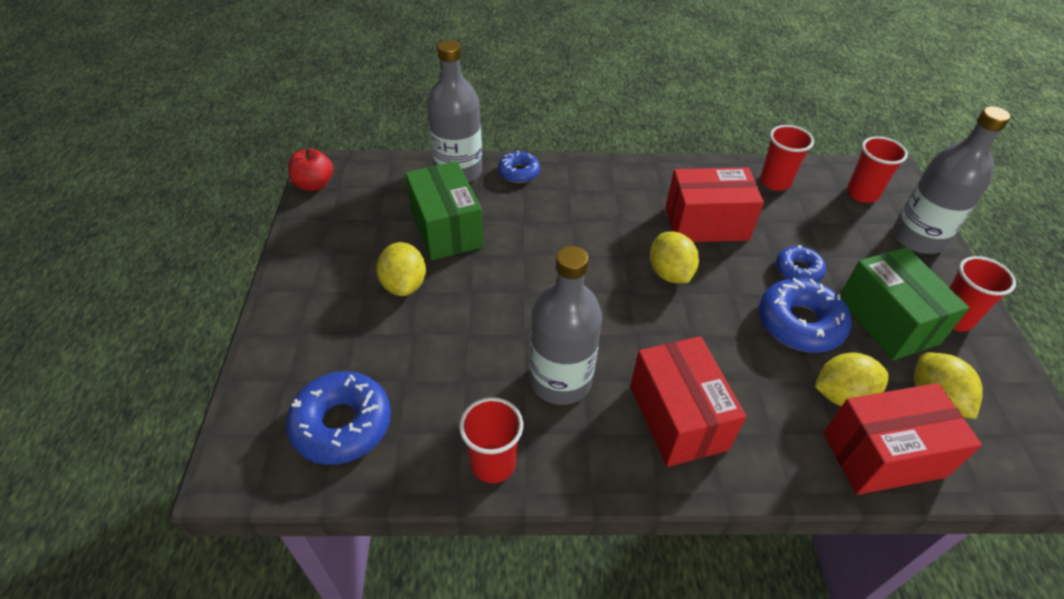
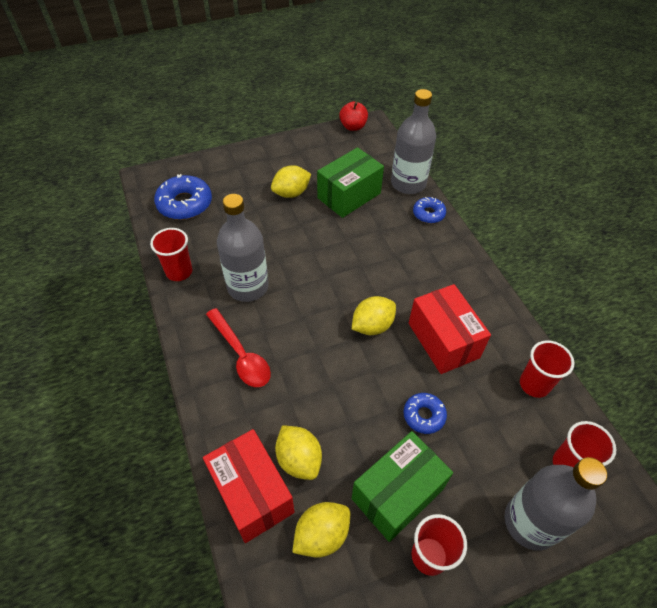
camera: 70 degrees right, 5 degrees up
(678, 417) = (241, 355): red box -> red spoon
(799, 323) = (361, 422): blue donut -> none

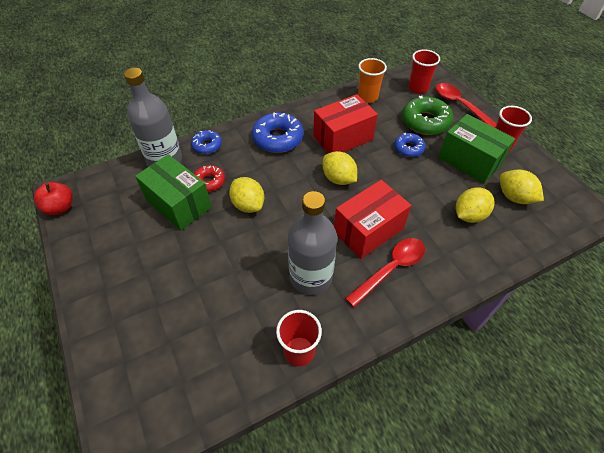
camera: 95 degrees left, 0 degrees up
(185, 204) = (183, 374): blue donut -> blue donut (278, 138)
(252, 493) = (506, 241): red box -> red box (368, 230)
(291, 193) = (171, 255): yellow lemon -> yellow lemon (248, 205)
(375, 216) = (209, 182): none -> red donut
(483, 453) = (425, 122): none -> green donut
(530, 522) = (459, 105): grey bottle -> red spoon
(534, 384) = (367, 97): red cup -> orange cup

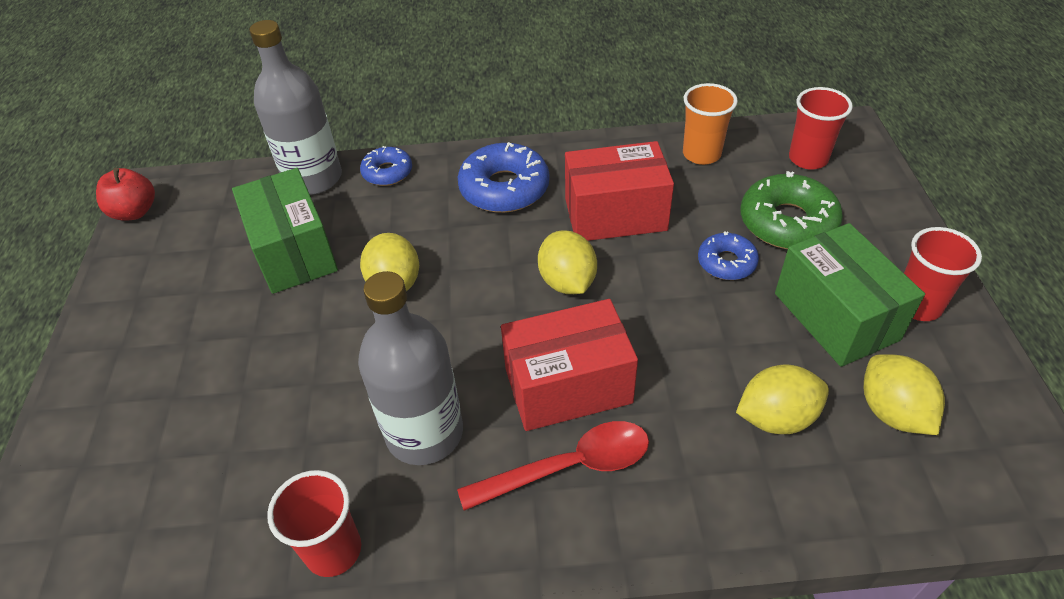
camera: 25 degrees right, 5 degrees down
(209, 182) = (357, 230): red donut -> none
(459, 105) = (875, 208): red spoon -> none

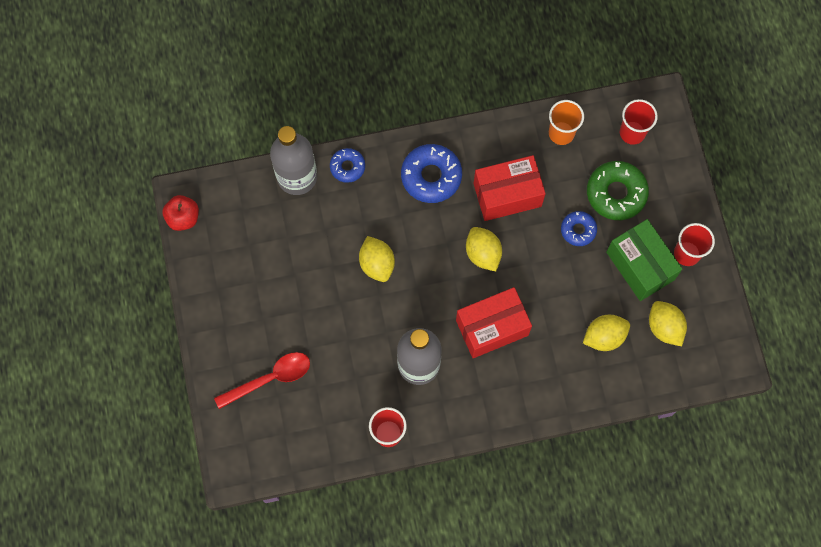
camera: 10 degrees left, 25 degrees up
(293, 252) = (305, 244): green box -> none
(569, 466) = (498, 376): red spoon -> red spoon (270, 378)

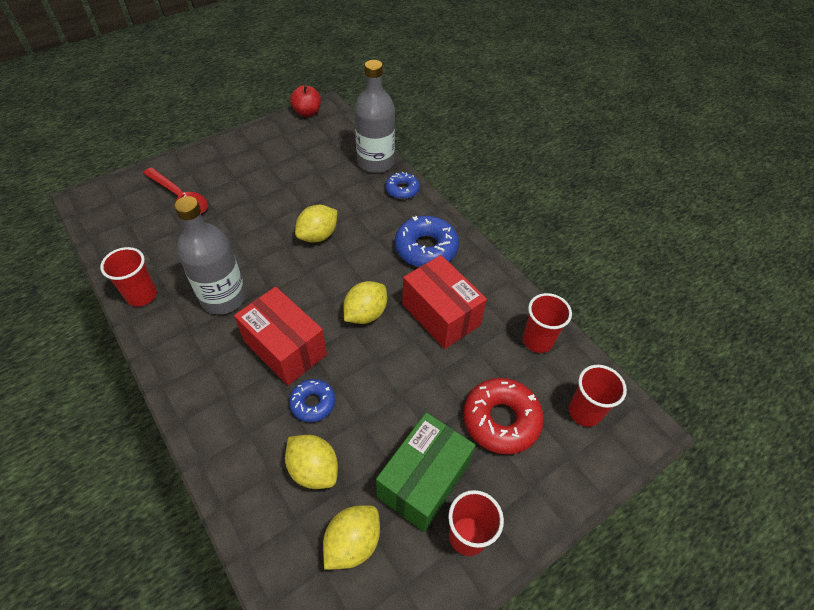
camera: 65 degrees right, 20 degrees down
(561, 133) = (537, 341): orange cup -> red cup
(578, 230) = (435, 394): blue donut -> blue donut (313, 403)
(616, 193) = (501, 420): green donut -> red donut

